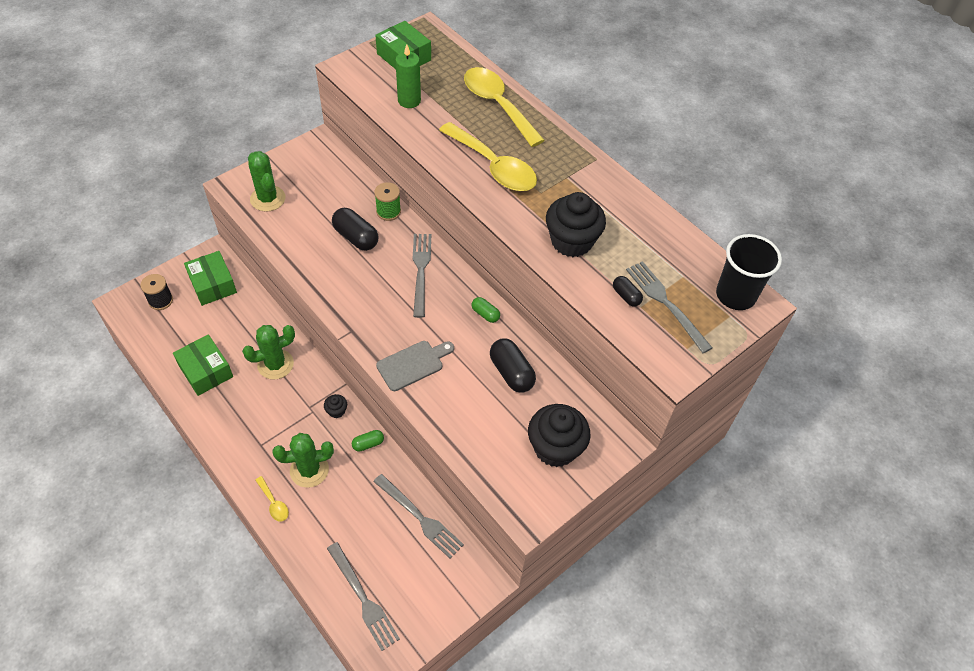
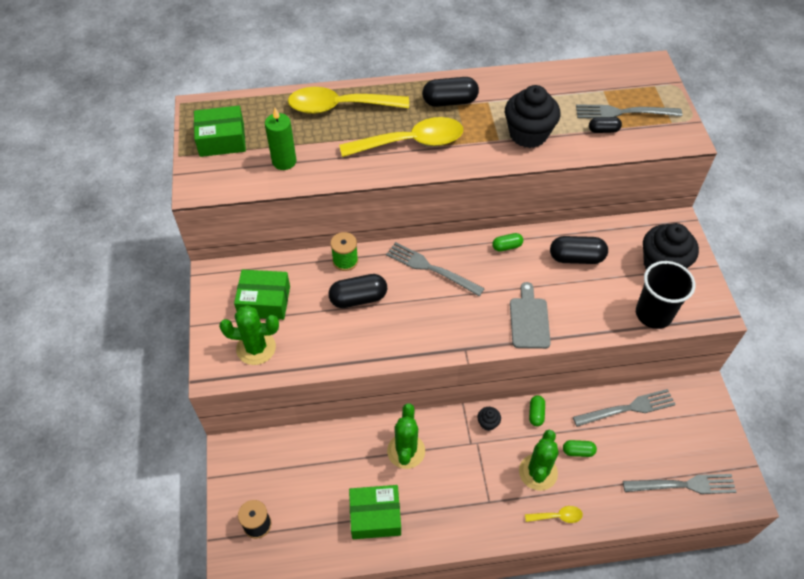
camera: 55 degrees left, 0 degrees up
(213, 284) = (271, 466): green box -> green box (264, 301)
(348, 493) = (578, 451): none -> green capsule
(566, 171) = (449, 101): none -> black capsule
(735, 295) = (638, 73): black cup -> black cup (653, 314)

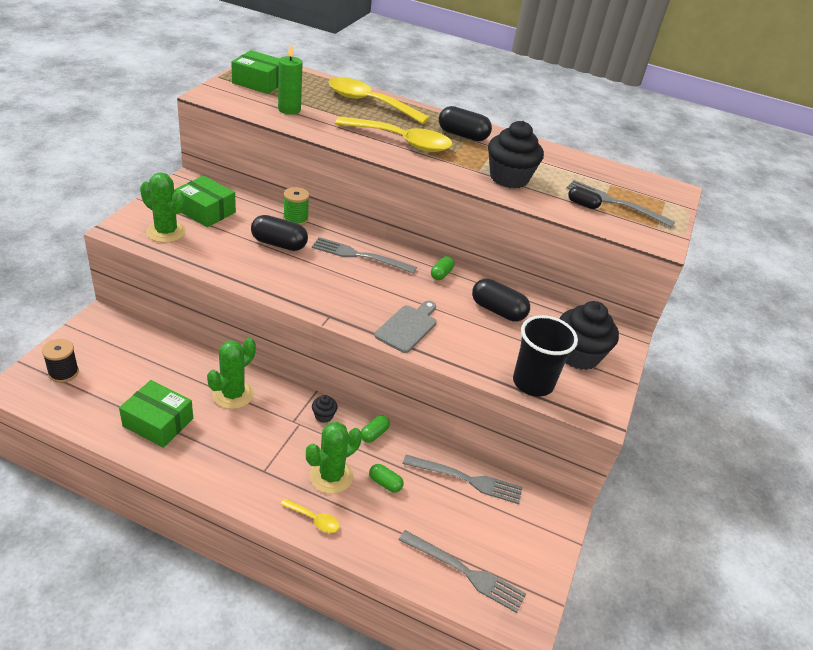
camera: 25 degrees right, 15 degrees down
(431, 268) = (359, 256): grey fork -> grey fork turned 45 degrees counterclockwise
(507, 246) = (441, 274): green capsule -> green capsule turned 75 degrees counterclockwise

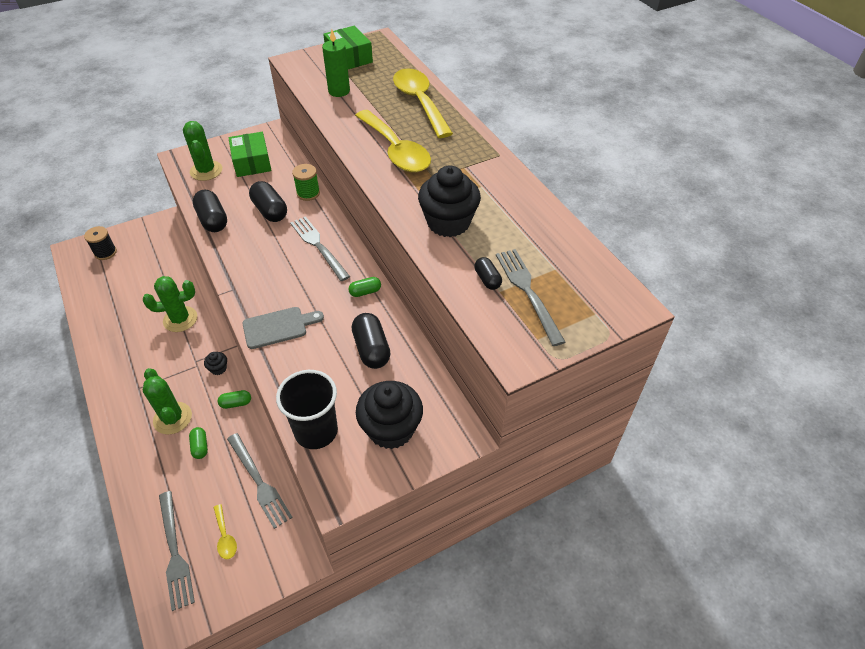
camera: 45 degrees right, 10 degrees up
(158, 422) = (118, 316): green box -> none
(314, 519) = (128, 443): yellow spoon -> yellow spoon (225, 536)
(331, 476) = (172, 418): green cactus -> green cactus turned 60 degrees clockwise
(462, 135) = (465, 162): black capsule -> black capsule (213, 220)

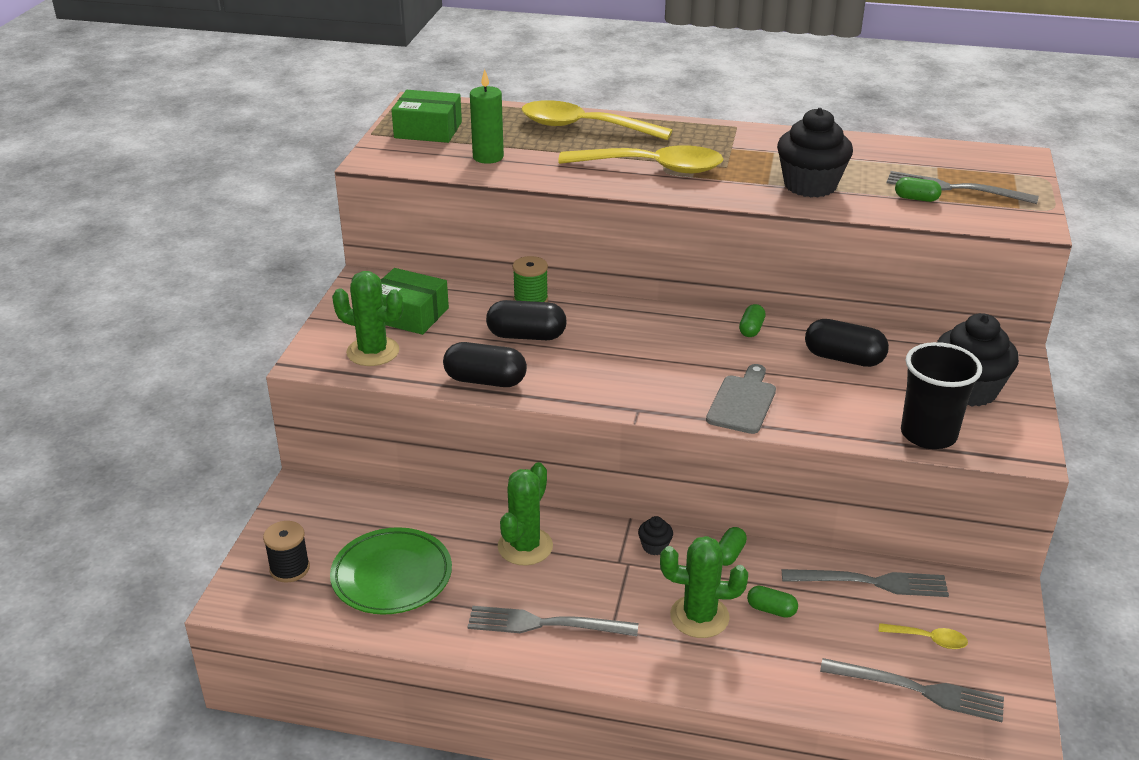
camera: 50 degrees left, 15 degrees down
(124, 287) = (392, 576): none -> green plate
(318, 246) = (637, 328): grey fork -> grey fork (545, 624)
(487, 279) = (916, 199): black capsule -> green capsule

